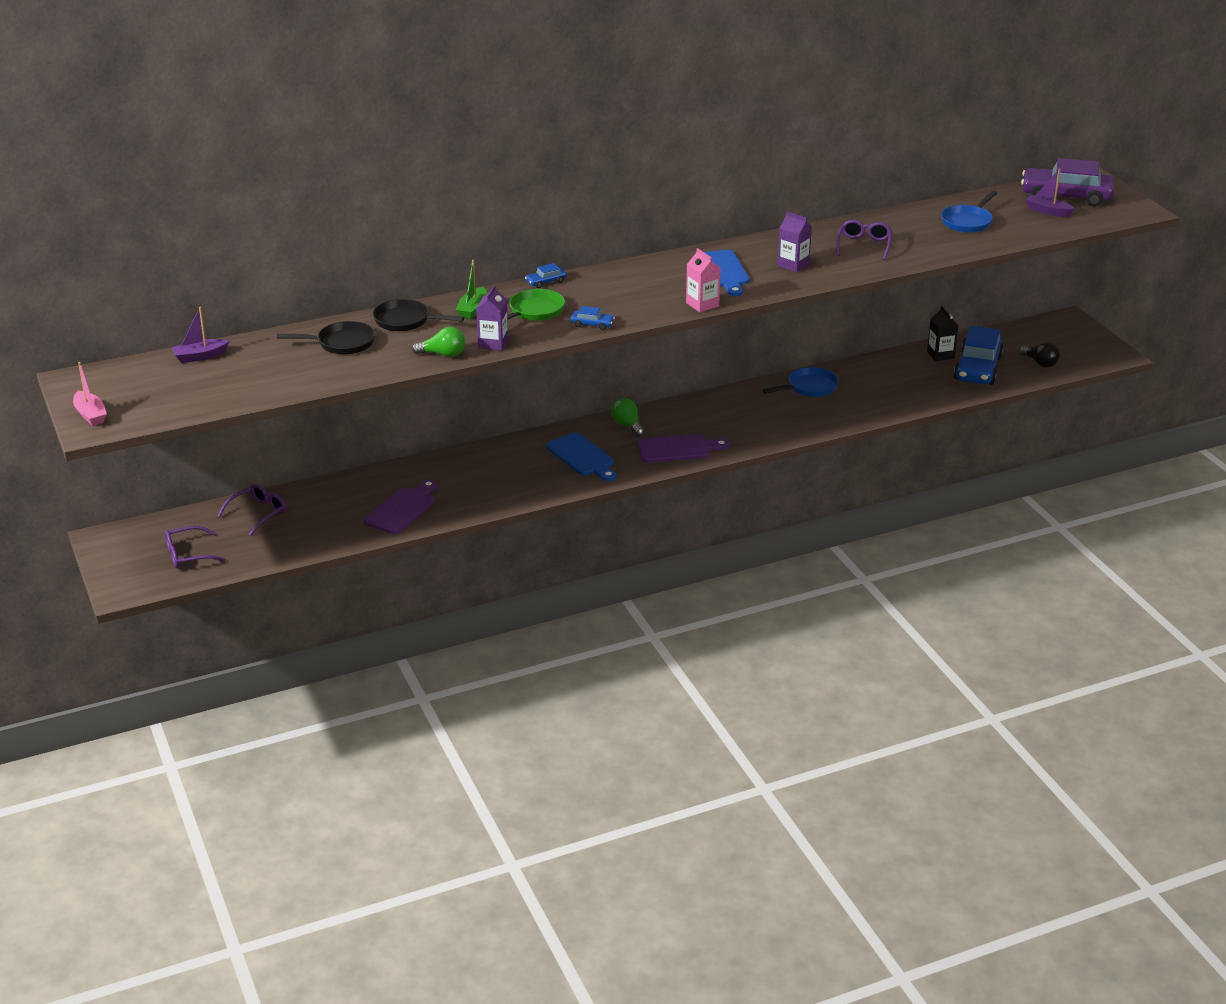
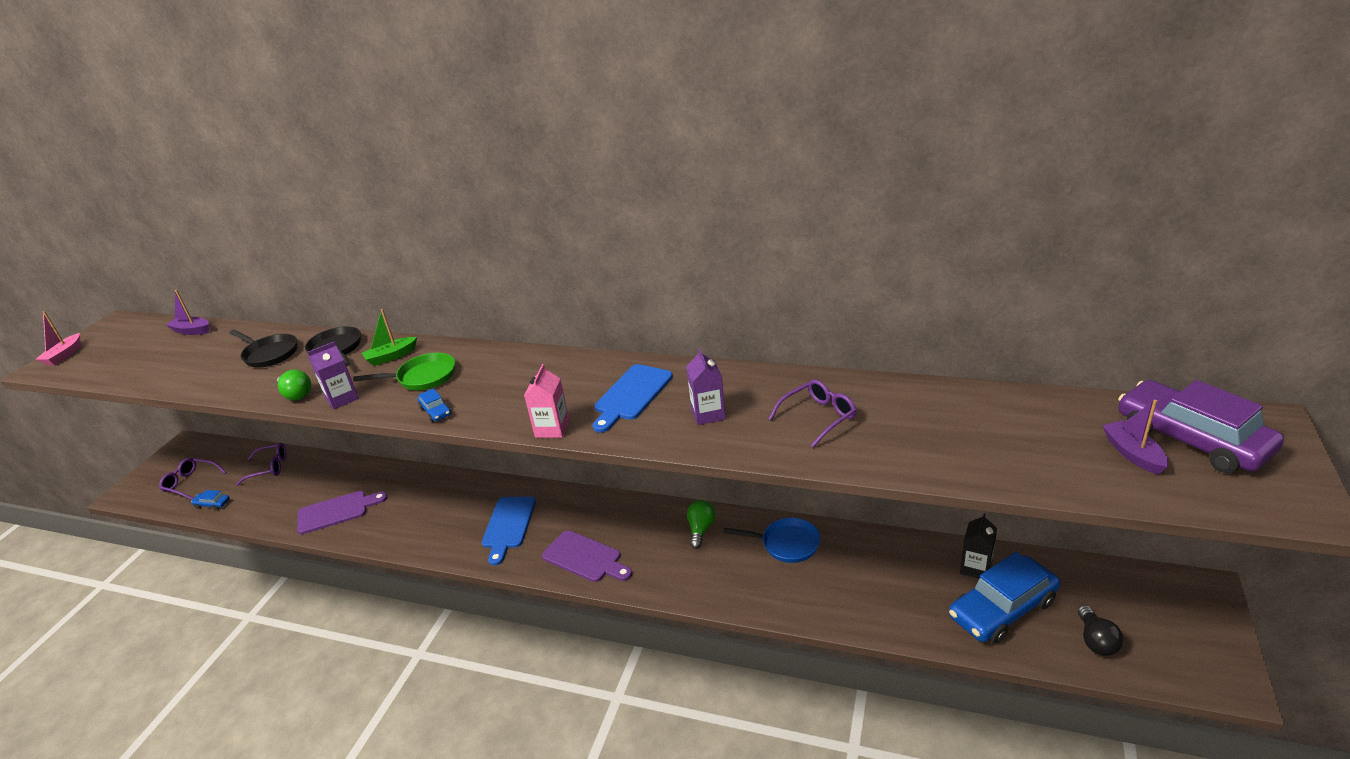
camera: 45 degrees right, 0 degrees up
(546, 282) = (483, 349): blue car -> blue car (212, 504)
(627, 425) = (582, 509): green light bulb -> green light bulb (700, 529)
(968, 222) = (992, 430): blue pan -> none

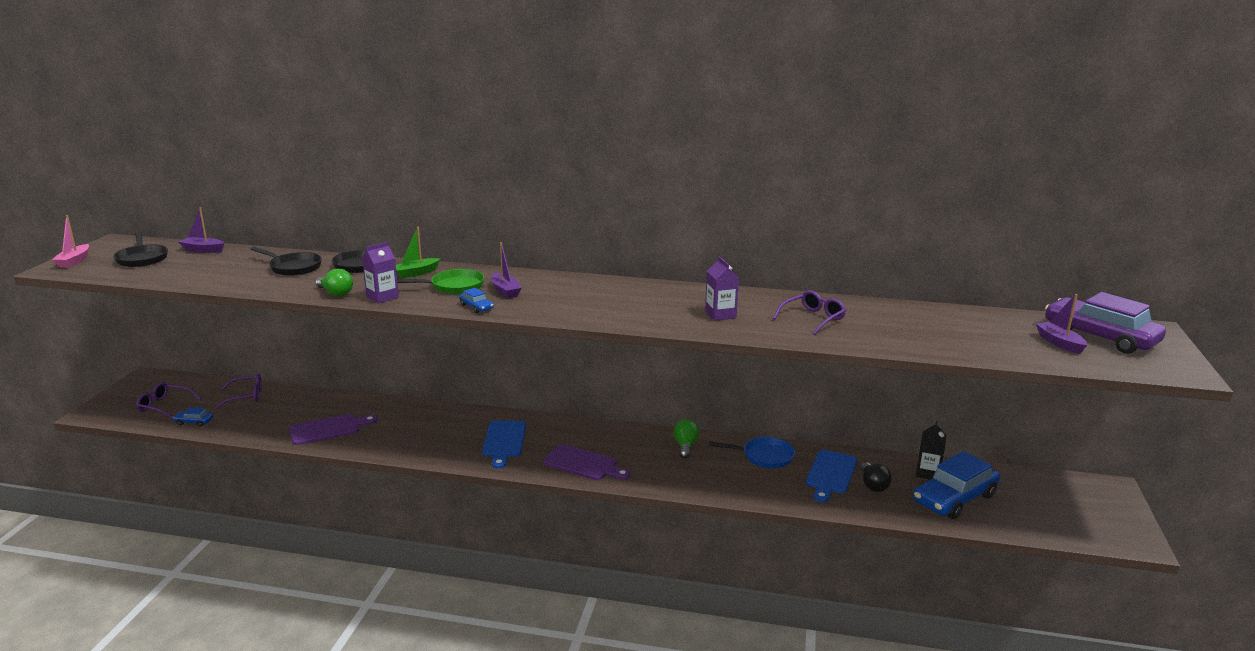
camera: 10 degrees left, 10 degrees down
(129, 348) = (142, 259): none -> black pan
(476, 383) = (505, 291): none -> purple boat
(552, 429) = (588, 319): pink carton -> none
(631, 395) = (650, 302): blue cutting board -> blue cutting board (830, 474)
(1096, 640) = (1031, 518): black light bulb -> black light bulb (873, 485)

